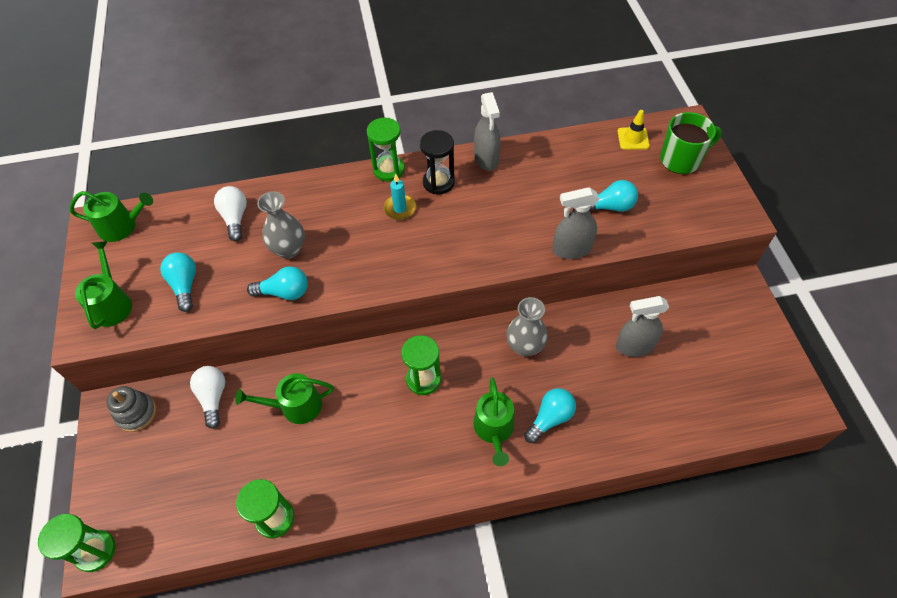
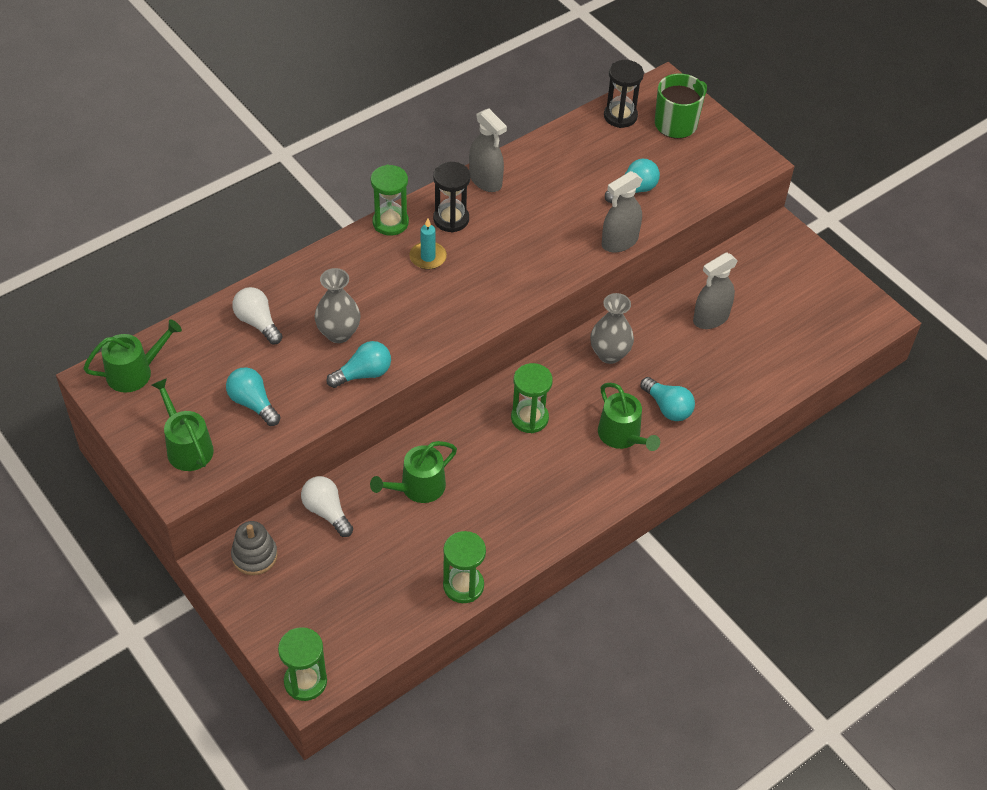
camera: 30 degrees left, 5 degrees down
(550, 418) = (668, 407): turquoise light bulb -> turquoise light bulb turned 120 degrees clockwise
(633, 139) = (620, 116): yellow traffic cone -> black hourglass

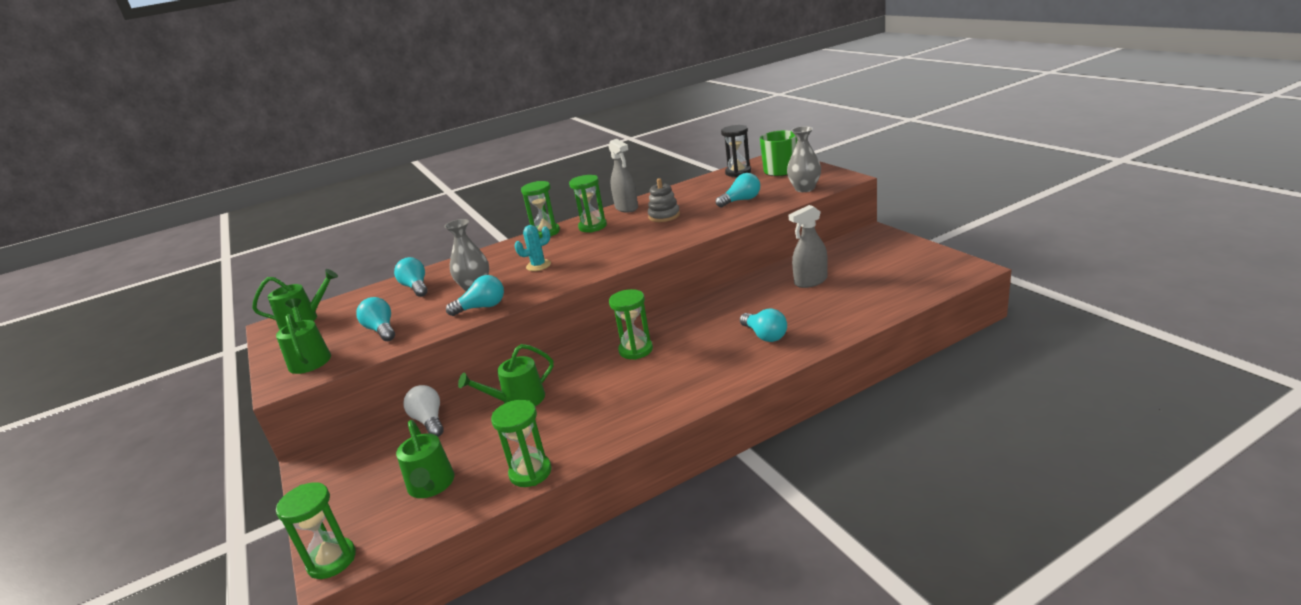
camera: 15 degrees right, 25 degrees down
(254, 556) = (348, 455): grey stacking toy -> grey stacking toy (664, 216)
(257, 322) = (416, 287): white light bulb -> turquoise light bulb
(405, 298) = (538, 265): none -> turquoise cactus
(428, 257) = (566, 245): turquoise candle -> none
(451, 219) = (592, 226): black hourglass -> green hourglass
(609, 354) = (717, 308): grey vase -> grey vase (804, 189)
(619, 242) = (724, 224): grey spray bottle -> none
(622, 436) = (718, 356): green watering can -> green watering can (431, 485)

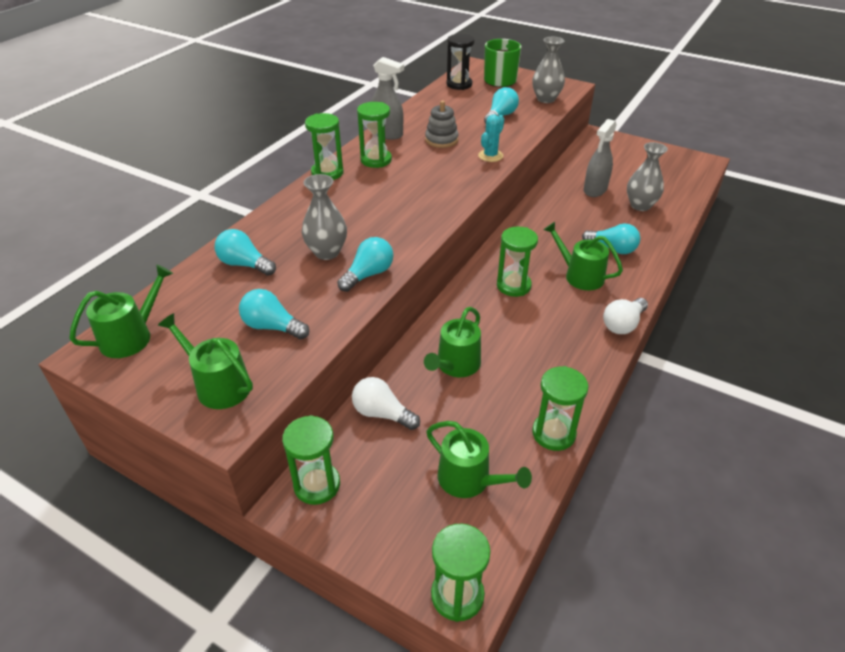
camera: 35 degrees left, 15 degrees up
(337, 455) = (317, 485): none -> green hourglass
(538, 265) = (371, 214): turquoise cactus -> turquoise cactus (490, 156)
(695, 402) = (623, 324): none -> white light bulb
(705, 353) = (580, 275): none -> green watering can
(842, 301) = (640, 205): none -> grey vase

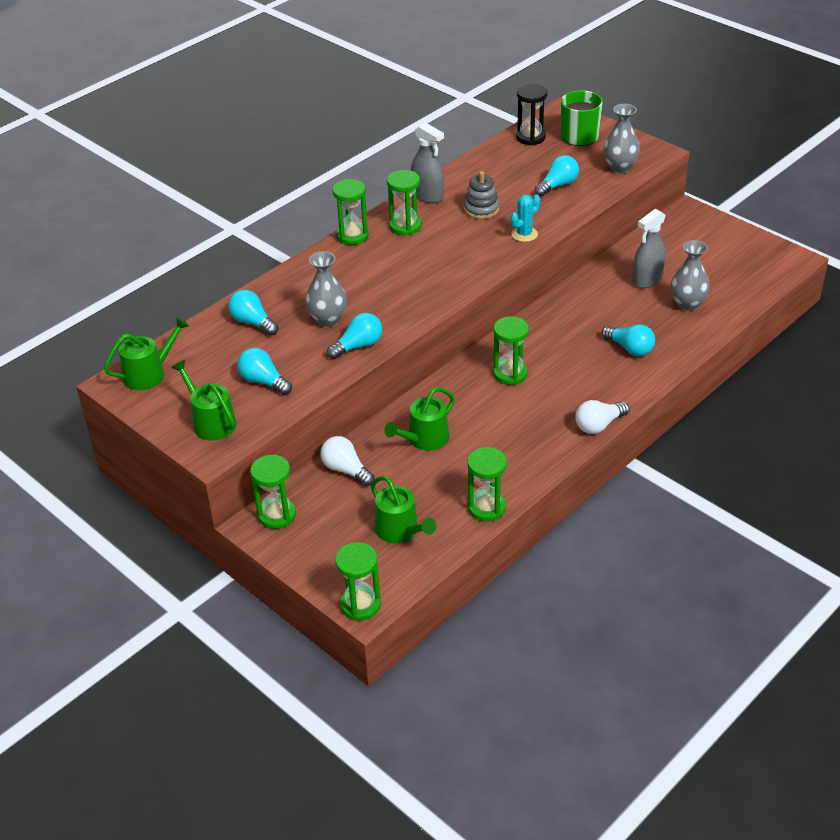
camera: 15 degrees right, 0 degrees up
(580, 275) = (581, 372): green watering can -> none

